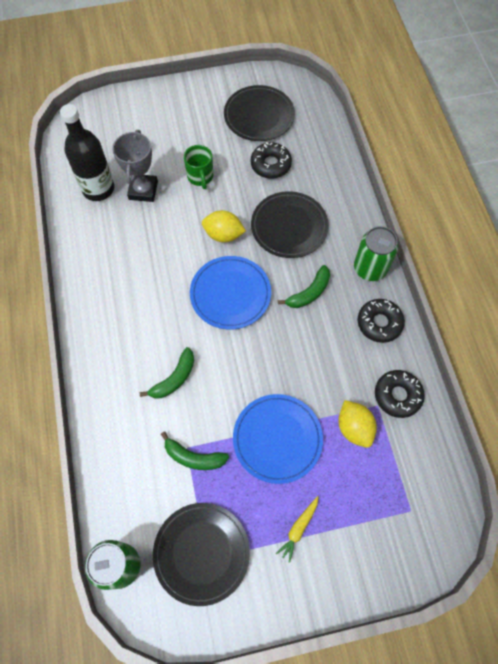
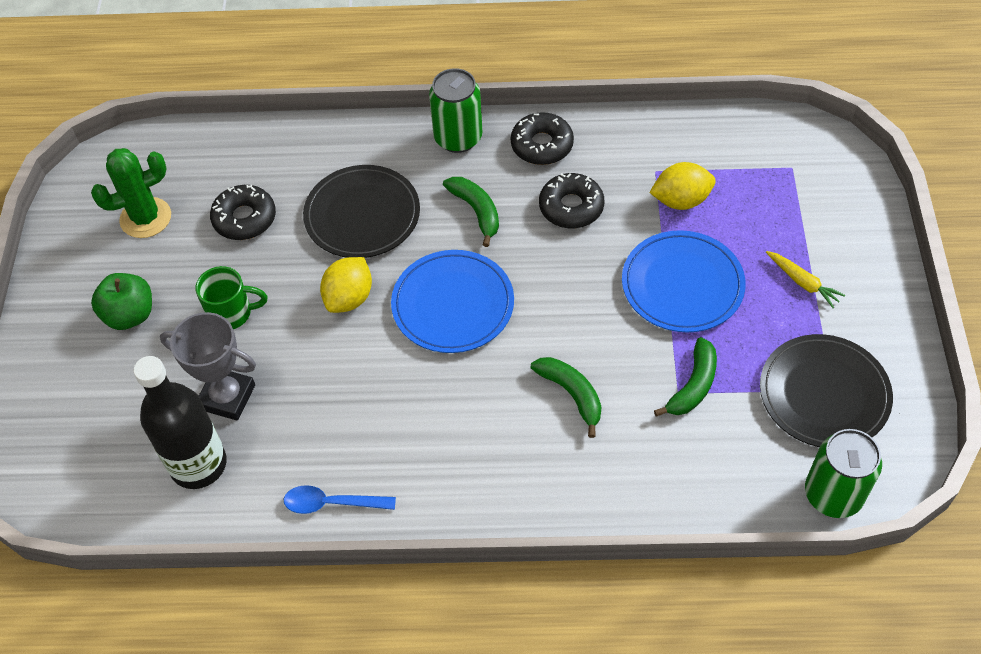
camera: 75 degrees left, 10 degrees down
(81, 260) = (332, 503): none -> blue spoon
(189, 129) = (130, 315): none -> green apple
(259, 116) = (145, 218): black plate -> green cactus
(397, 395) = (645, 148): black donut -> black donut (571, 207)

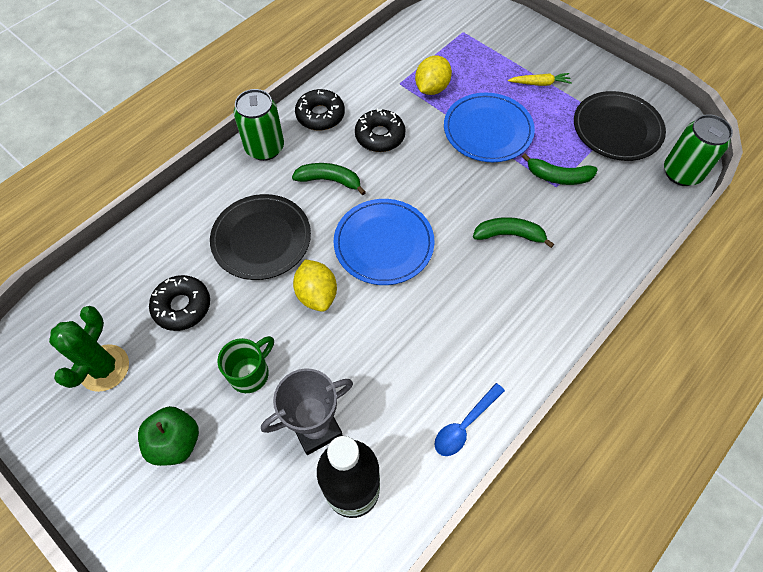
camera: 50 degrees left, 5 degrees up
(693, 385) = (558, 176): green banana -> green banana turned 120 degrees clockwise

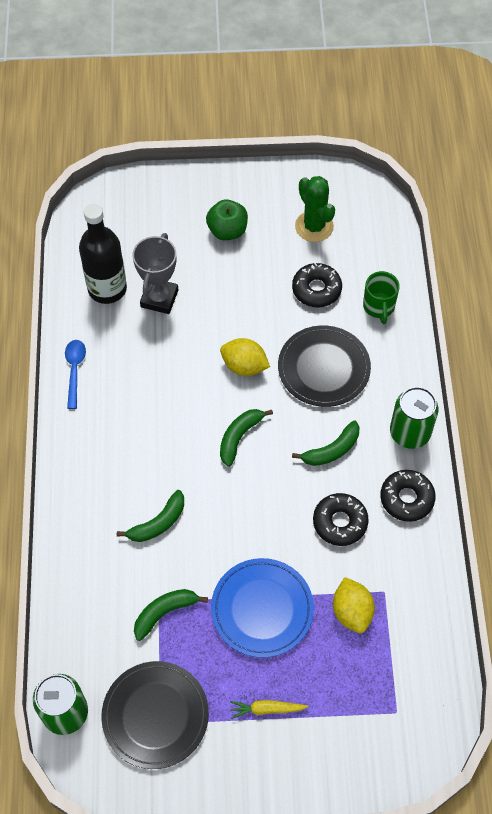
camera: 135 degrees right, 0 degrees up
(250, 373) = (229, 292): green mug -> green mug (379, 307)
(383, 244) = (239, 437): blue plate -> green banana
(539, 83) = (266, 709): yellow carrot -> yellow carrot turned 45 degrees clockwise

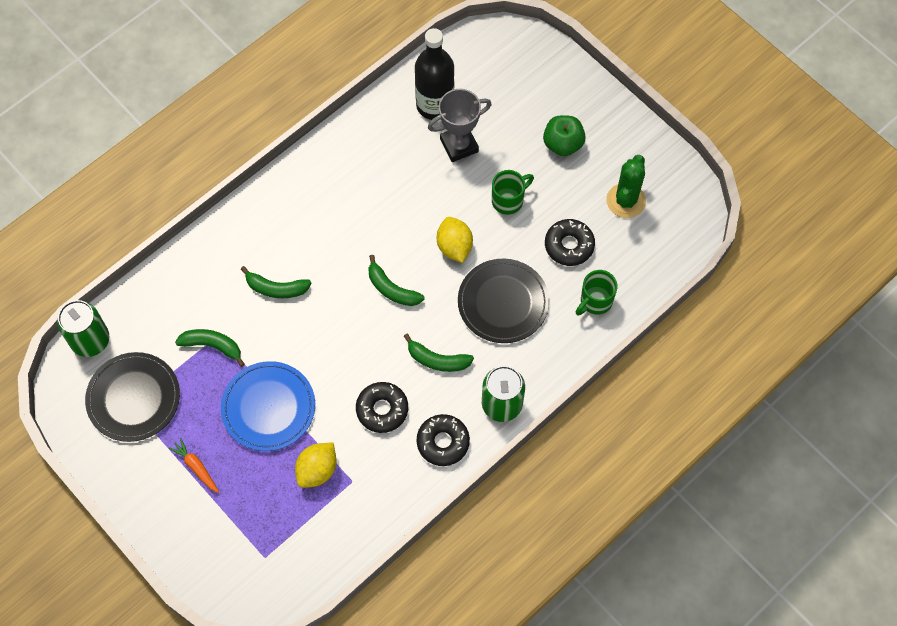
camera: 50 degrees right, 5 degrees up
(74, 370) = (348, 139): blue spoon -> none
(239, 437) = (392, 289): green banana -> green banana turned 135 degrees counterclockwise
(240, 300) = (508, 200): none -> green mug
(266, 709) = (196, 467): yellow carrot -> orange carrot

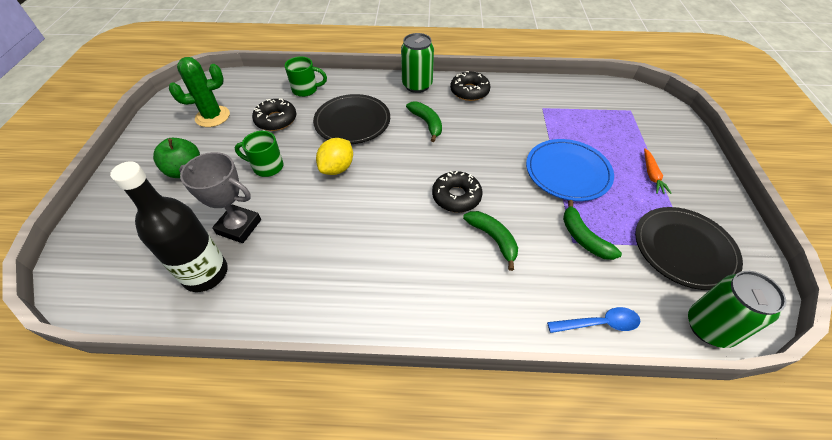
camera: 135 degrees left, 15 degrees down
(162, 283) = (599, 323): none -> blue spoon
(317, 470) = (561, 124): yellow lemon -> none
(382, 409) = (489, 124): black donut -> black donut (456, 196)
(392, 289) = (408, 176): green banana -> none

